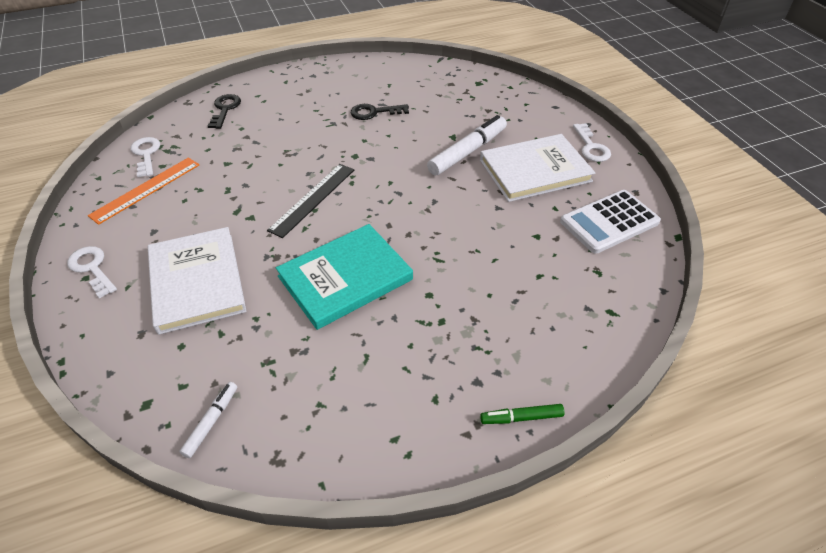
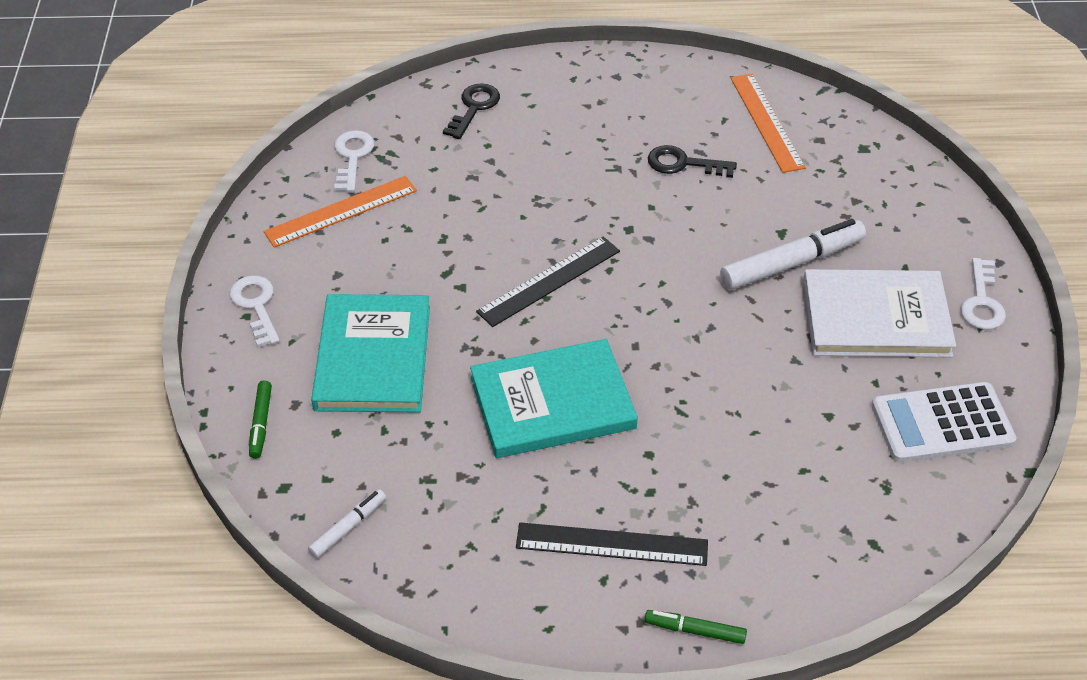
camera: 20 degrees right, 0 degrees up
(114, 357) = (261, 423): none -> green marker
(197, 282) = (373, 357): white book -> turquoise book
(415, 81) = (766, 122): none -> orange ruler
(430, 369) = (612, 544): none -> black ruler

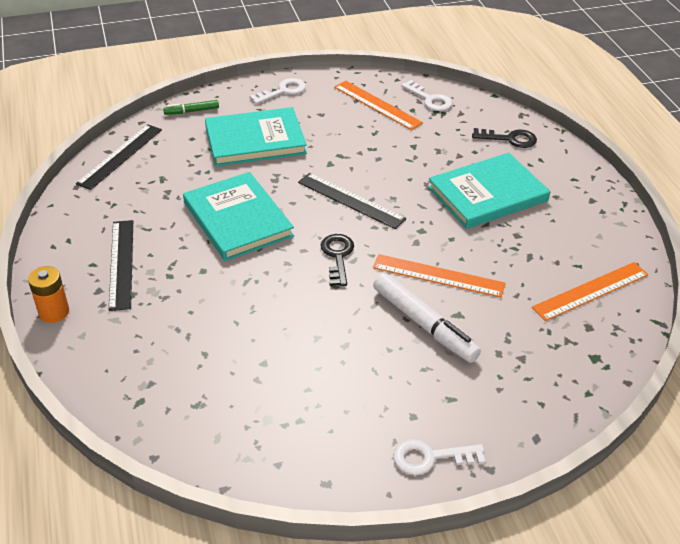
camera: 75 degrees right, 5 degrees down
(348, 527) = (120, 156): white marker -> black ruler
(352, 157) = (430, 99): white key -> white key turned 60 degrees clockwise
(578, 155) = (487, 194): none -> turquoise book
(683, 164) = (509, 249): black key -> black key (337, 256)
(695, 631) = (54, 312): green marker -> orange battery
(714, 233) = (438, 275): none -> orange ruler
(876, 318) = (381, 383): white book -> none
(942, 423) = (273, 436): white calculator -> none

